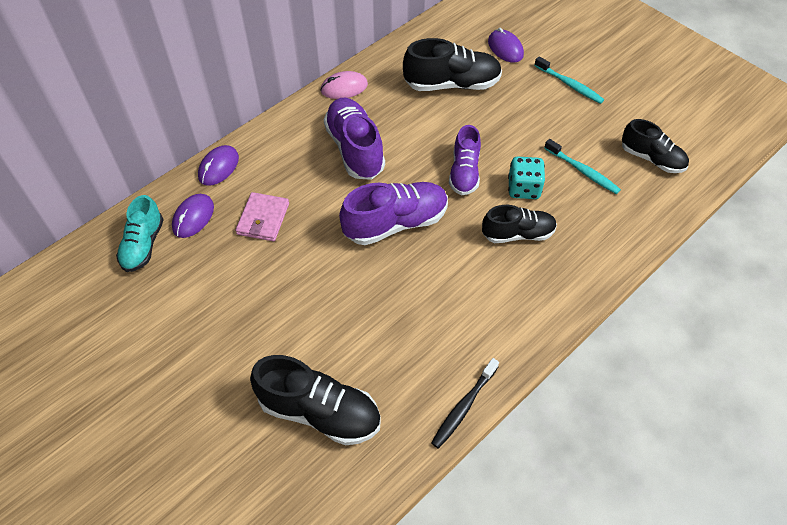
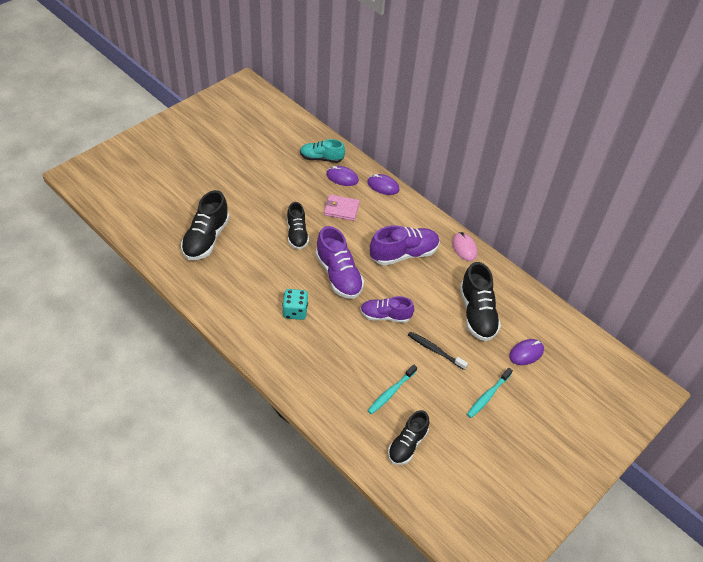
camera: 85 degrees right, 5 degrees down
(463, 407) = (201, 304): black toothbrush -> black toothbrush (435, 350)
(518, 234) = (329, 343): black shoe -> black shoe (297, 234)
(523, 188) = (372, 351): turquoise dice -> turquoise dice (295, 311)

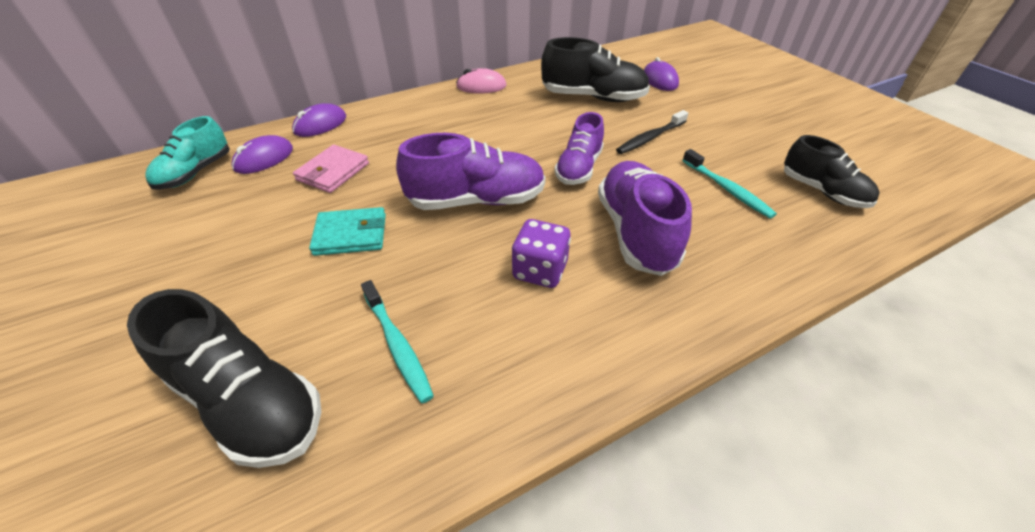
camera: 70 degrees left, 5 degrees down
(295, 311) = (540, 270): turquoise dice -> purple dice
(297, 234) = (351, 234): black shoe -> turquoise wallet
(404, 254) = (466, 131): purple shoe -> purple shoe (635, 232)
(488, 396) = (725, 114): turquoise toothbrush -> turquoise toothbrush (397, 345)

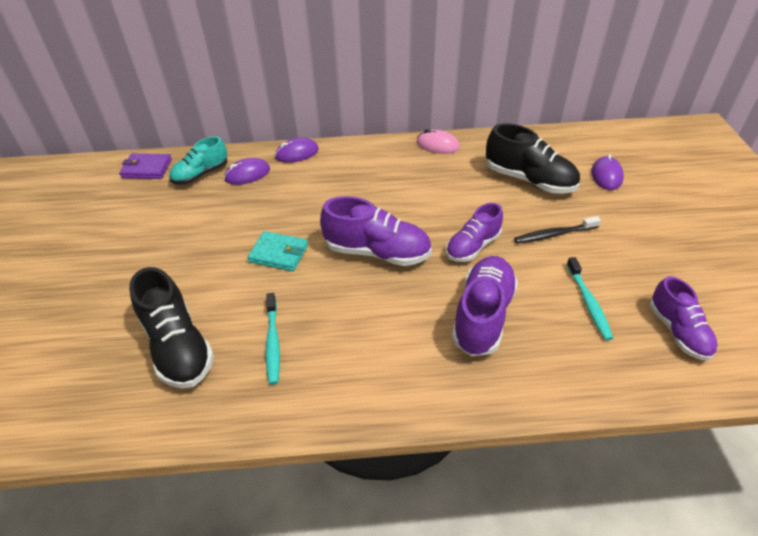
camera: 25 degrees right, 0 degrees up
(106, 183) = (147, 169): none -> purple wallet
(333, 172) = (288, 198): pink wallet -> none
(540, 270) = (392, 322): purple dice -> none
(822, 191) = (678, 331): black shoe -> purple shoe

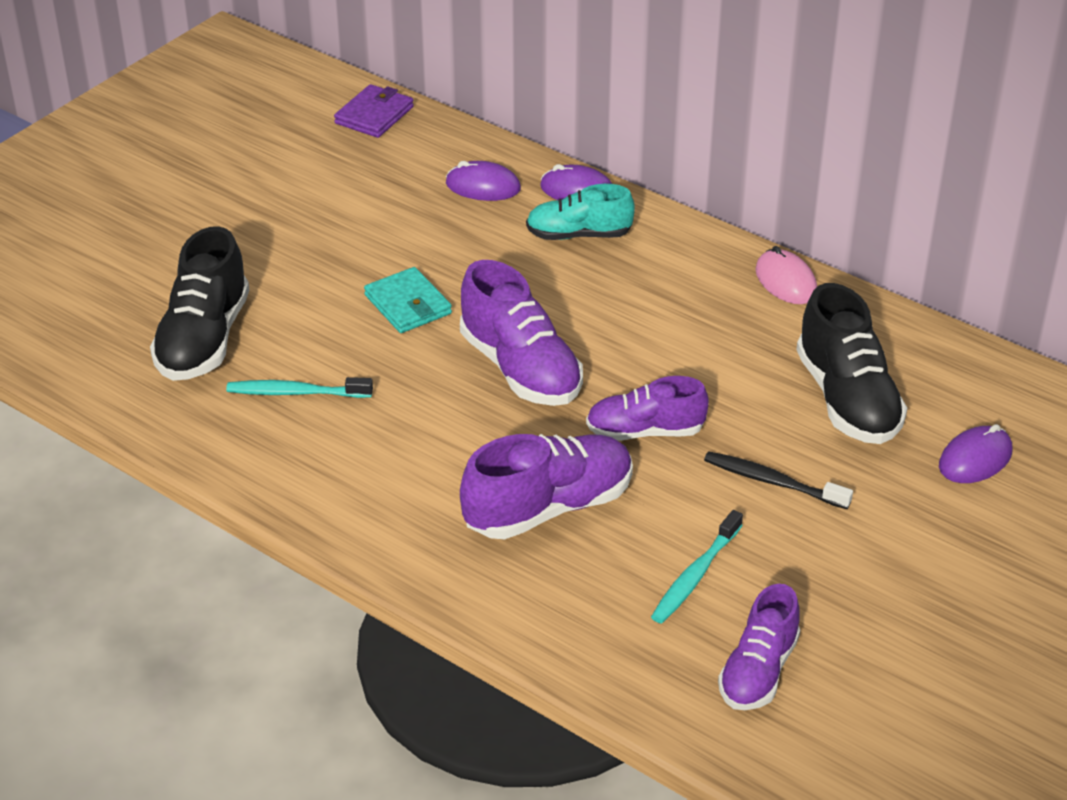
camera: 40 degrees right, 5 degrees down
(147, 169) = (374, 115): purple wallet -> purple wallet turned 75 degrees clockwise
(201, 174) = (428, 157): turquoise shoe -> turquoise shoe (578, 235)
(273, 342) = (296, 393): turquoise toothbrush -> turquoise toothbrush turned 60 degrees clockwise

